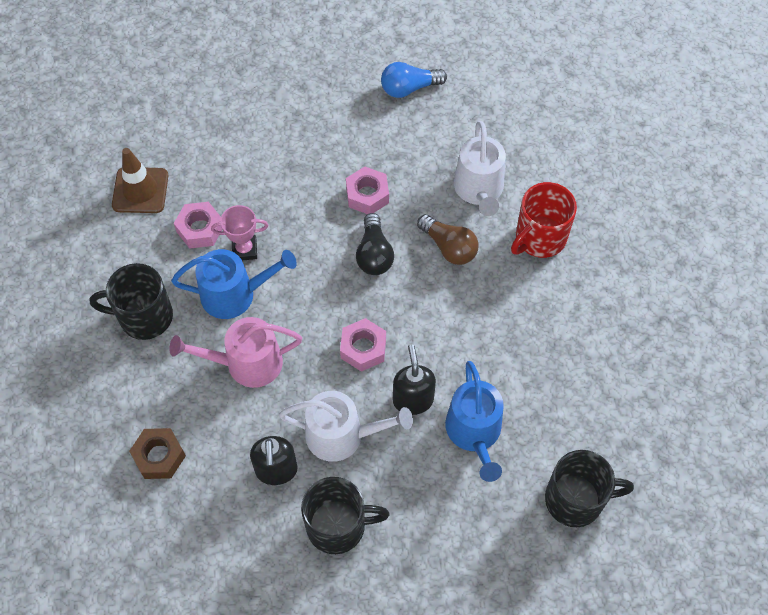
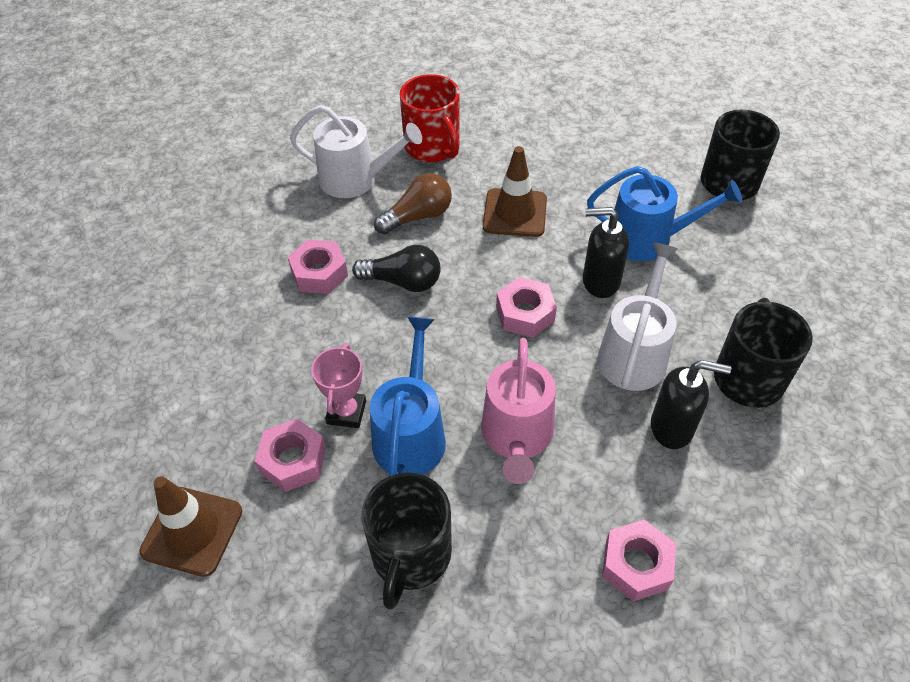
camera: 75 degrees left, 10 degrees down
(159, 456) = (636, 565): brown nut -> pink nut
(409, 88) = (190, 210): blue light bulb -> none
(475, 320) = (515, 213): none -> brown traffic cone

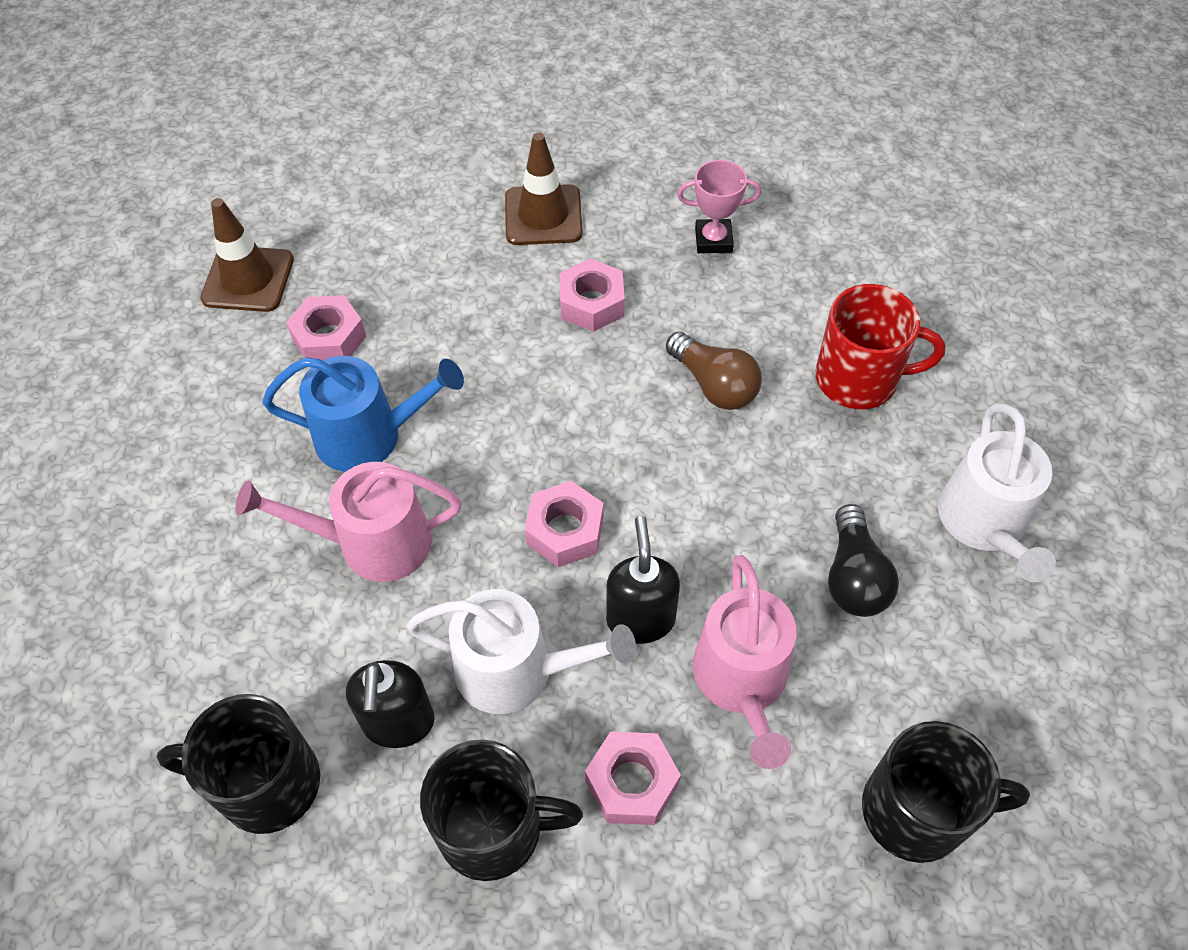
camera: 80 degrees right, 5 degrees up
(346, 412) = (393, 371): pink trophy -> pink trophy (713, 240)
(355, 179) = (765, 304): white watering can -> white watering can (984, 523)
(403, 282) = (595, 389): black light bulb -> black light bulb (854, 577)
(410, 555) = (221, 461): black mug -> black mug (266, 783)
(433, 147) = (859, 379): red mug -> red mug turned 135 degrees counterclockwise
(515, 213) = (751, 497): brown traffic cone -> brown traffic cone (543, 215)
(636, 565) = (206, 685): pink nut -> pink nut (632, 782)
(647, 239) = (742, 680): blue watering can -> pink watering can

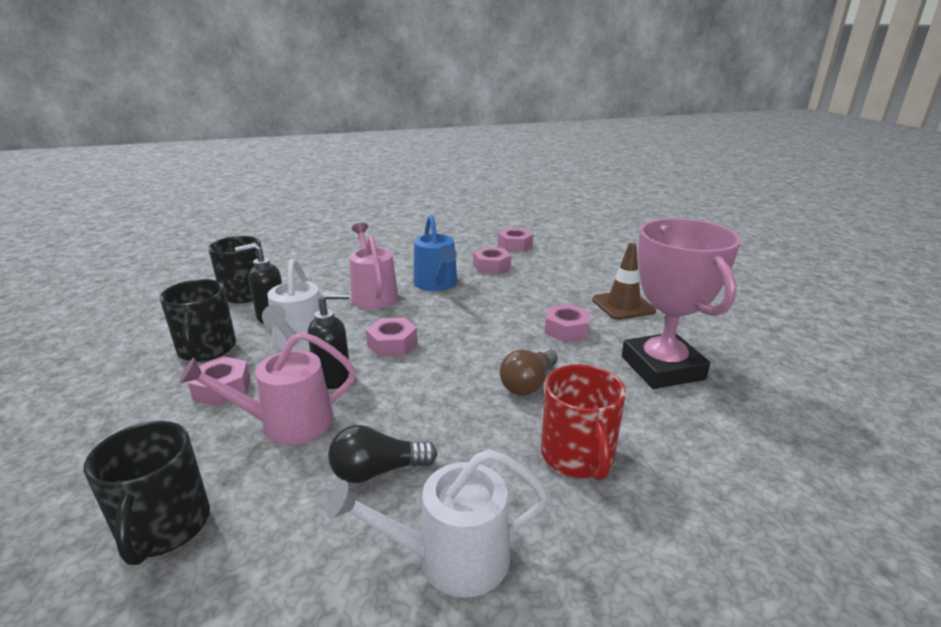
camera: 75 degrees right, 30 degrees down
(248, 279) = (515, 245): brown traffic cone -> pink nut
(713, 240) = (662, 368): pink trophy -> pink trophy, size x2.21

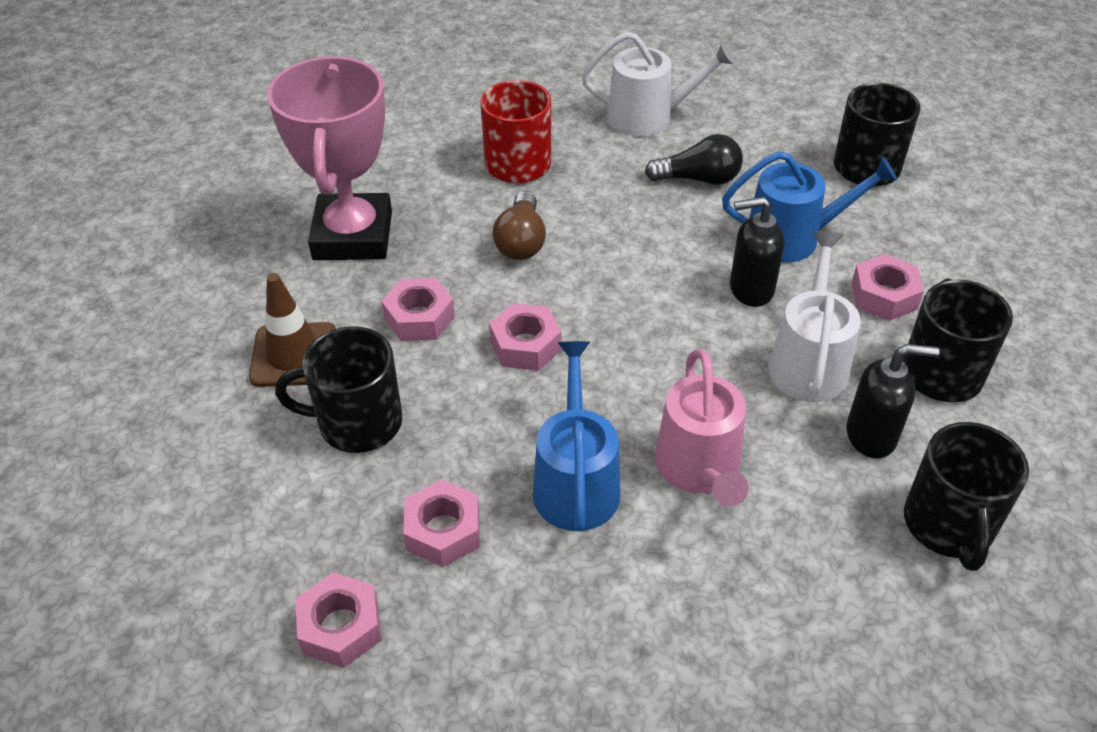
camera: 165 degrees left, 20 degrees up
(288, 423) = (791, 237): pink watering can -> blue watering can
(392, 344) = (674, 334): pink nut -> pink nut (525, 345)
(528, 384) = (521, 241): brown light bulb -> brown light bulb turned 135 degrees clockwise
(560, 288) = (358, 422): none -> black mug

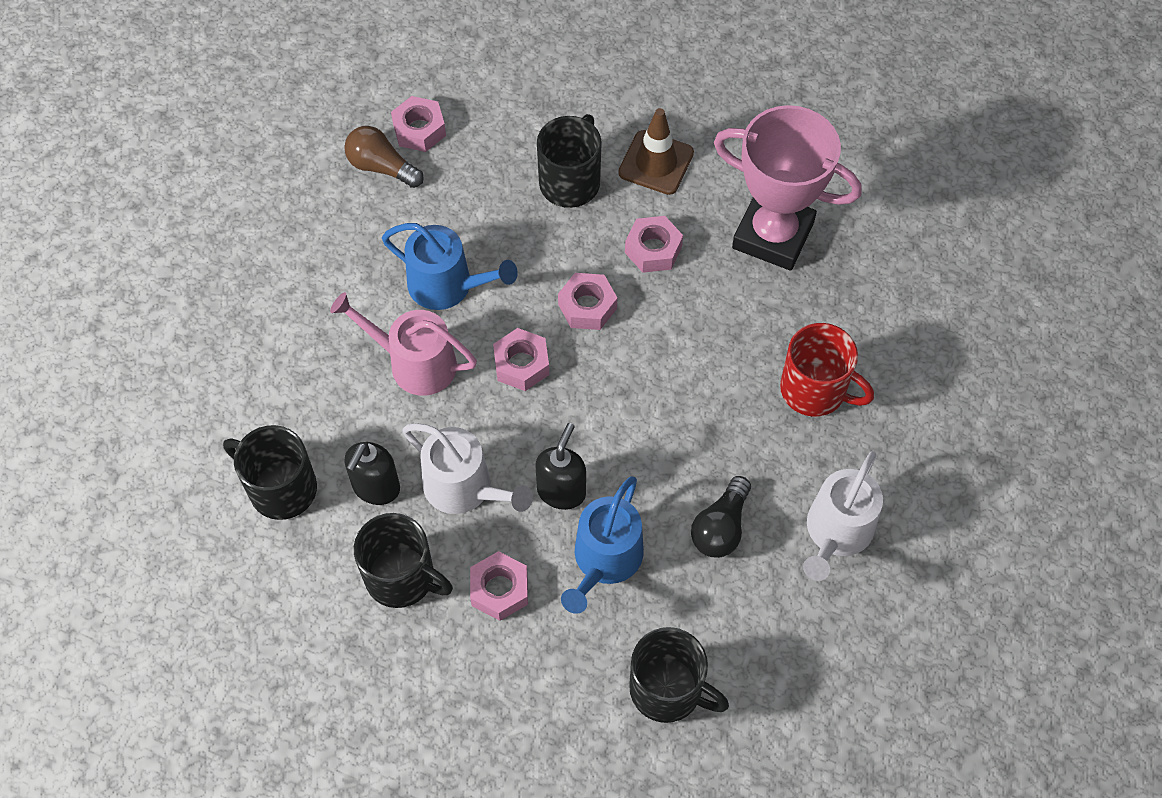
camera: 115 degrees right, 15 degrees up
(443, 531) = (454, 200): pink nut -> pink nut (521, 364)
(521, 241) = (706, 350): brown light bulb -> brown light bulb (381, 167)

